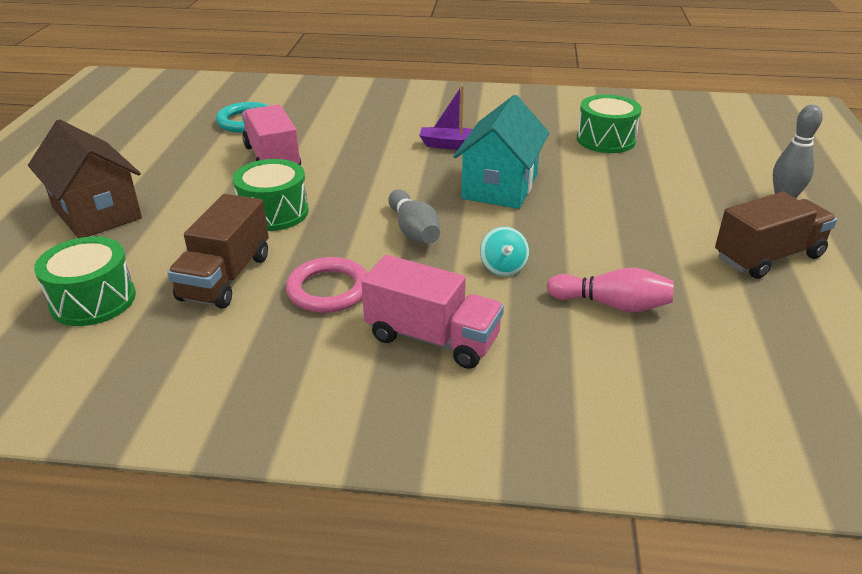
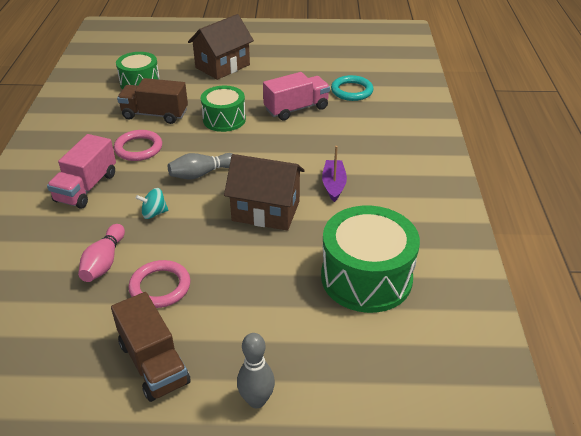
camera: 85 degrees right, 5 degrees up
(500, 186) = (266, 211): turquoise house -> brown house
(605, 140) = (366, 277): green drum -> green drum, size x1.59
(649, 257) = (160, 287): none -> pink ring

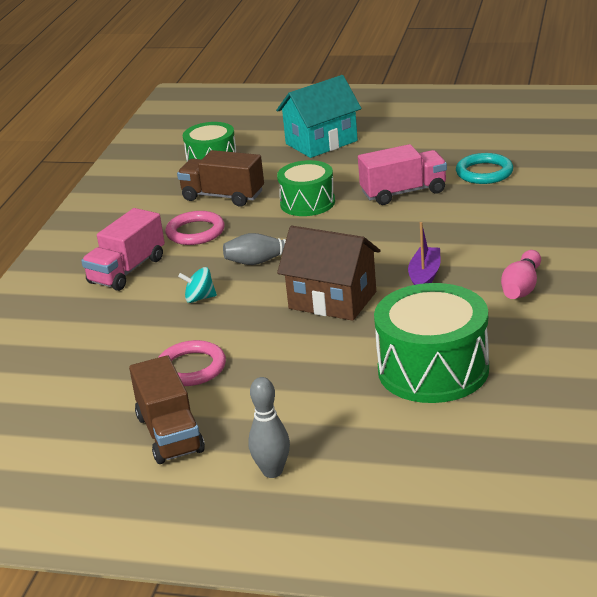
camera: 15 degrees right, 10 degrees down
(104, 262) = (134, 342): pink bowling pin -> pink bowling pin (521, 287)
(222, 66) = (321, 142): brown house -> turquoise house

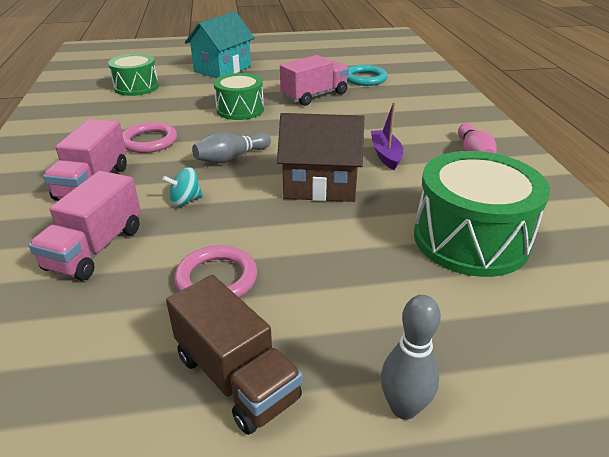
camera: 25 degrees left, 5 degrees up
(108, 330) = (96, 248): none -> pink truck
(223, 196) = (160, 111): brown truck -> none

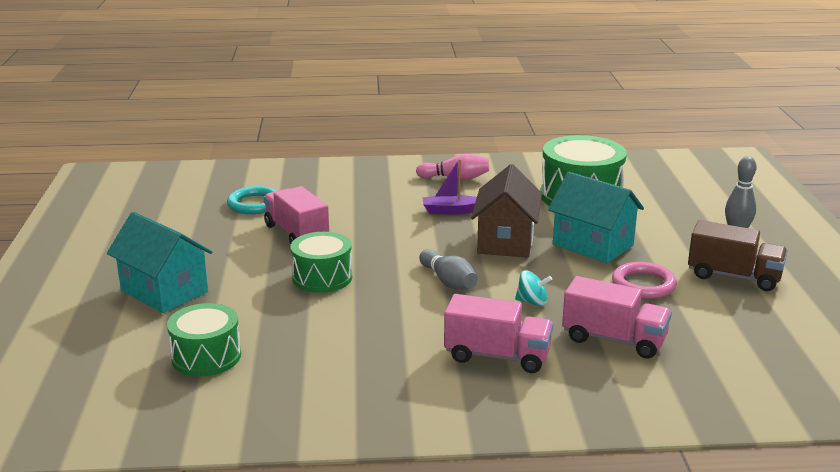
camera: 85 degrees left, 10 degrees down
(149, 141) = (399, 331): pink ring -> none
(185, 200) = (532, 302): turquoise spinning top -> turquoise spinning top turned 60 degrees counterclockwise
(236, 377) = (733, 276): brown truck -> brown truck turned 60 degrees clockwise
(322, 243) = (593, 245): none -> turquoise house

